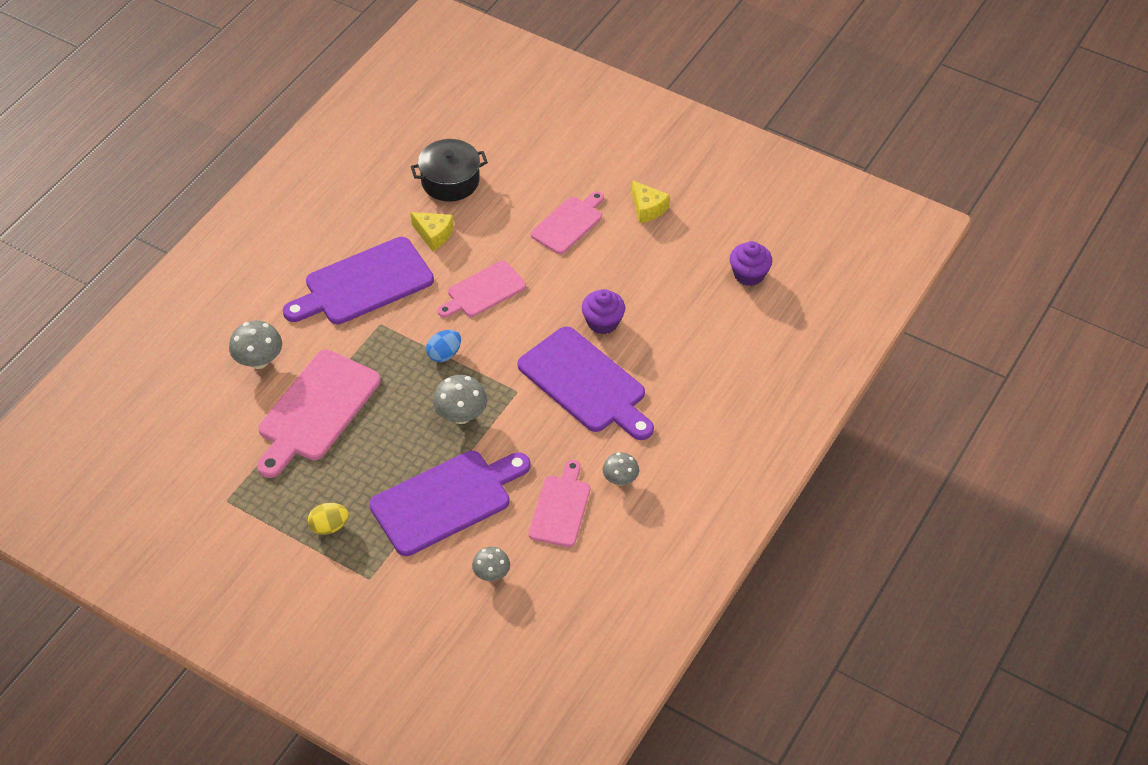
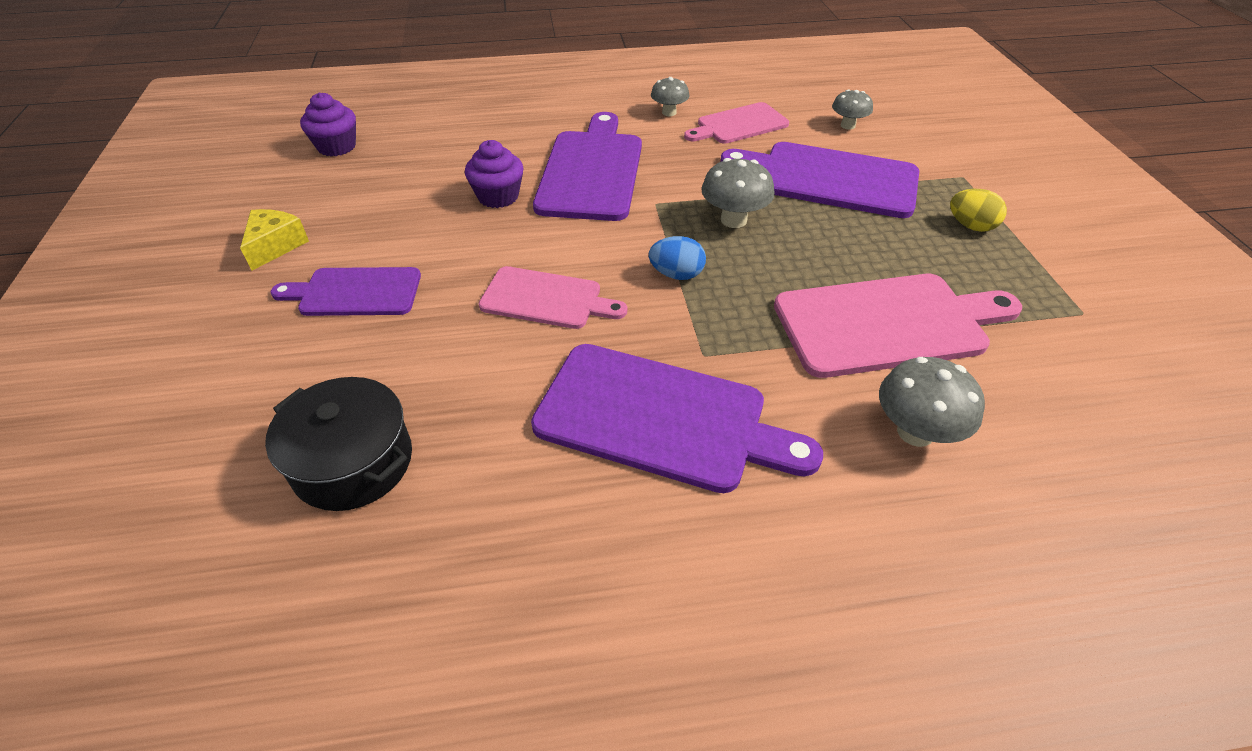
camera: 130 degrees left, 5 degrees down
(434, 235) = (491, 405): yellow cheese -> none
(569, 223) = (355, 292): pink cutting board -> purple cutting board

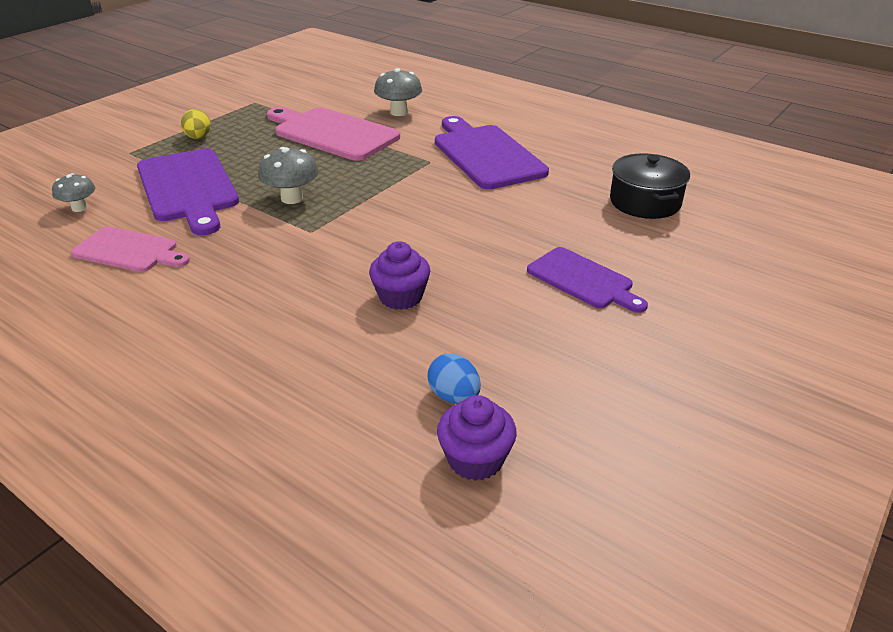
camera: 135 degrees left, 10 degrees down
(276, 246) = (622, 353): yellow cheese -> none
(546, 299) = (468, 216): pink cutting board -> none
(592, 171) = (302, 277): purple cutting board -> none
(669, 112) = (139, 294): grey mushroom -> none
(676, 274) = (379, 192): blue egg -> blue egg (454, 396)

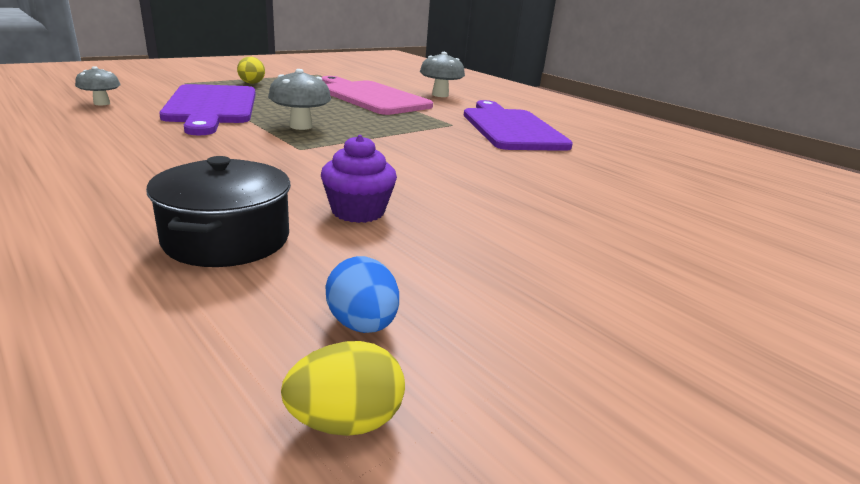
camera: 10 degrees right, 10 degrees down
(129, 251) = (110, 134): pink cutting board -> none
(475, 459) = (345, 421): purple cupcake -> yellow egg
(583, 280) = (589, 234): purple cutting board -> none
(645, 202) = (677, 183): black pot -> black pot (227, 239)

